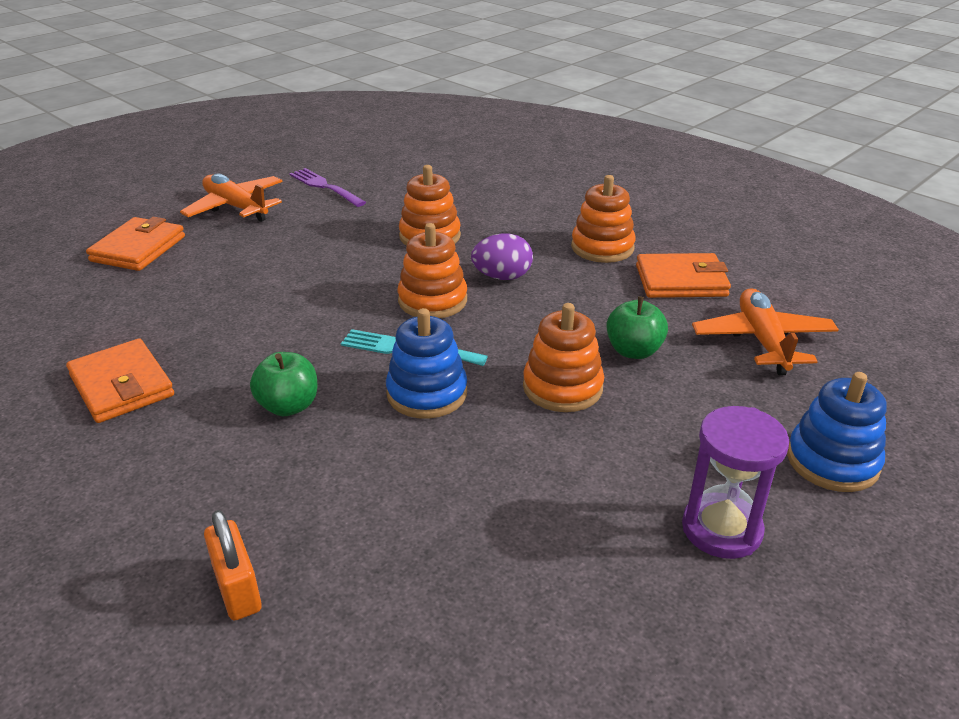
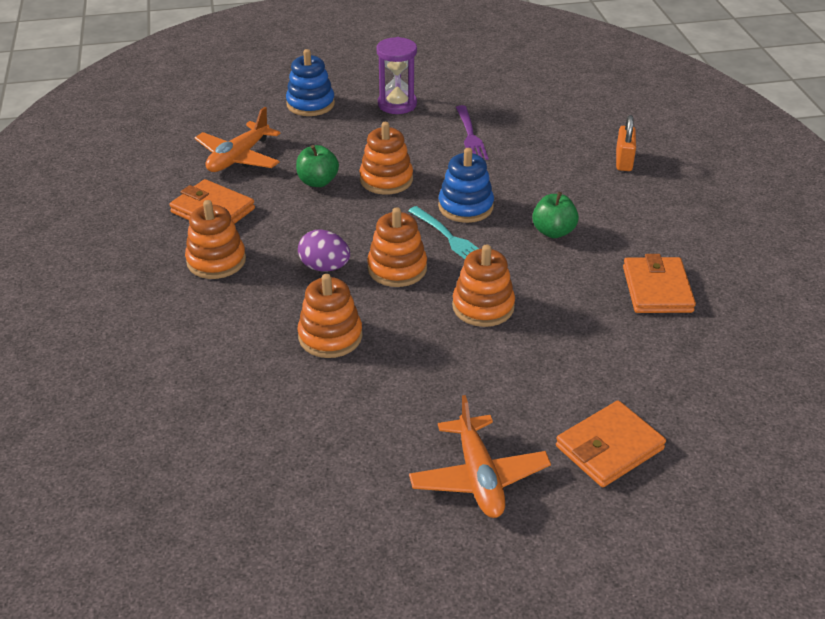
camera: 145 degrees left, 5 degrees up
(314, 300) = (483, 306): none -> orange stacking toy
(325, 187) = (357, 469): purple fork -> purple fork (470, 135)

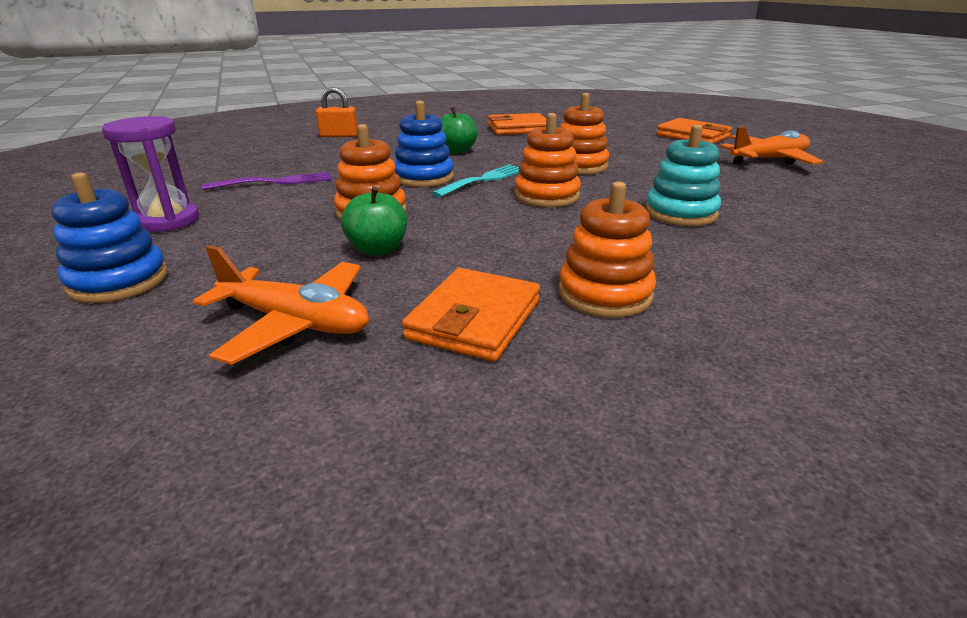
camera: 100 degrees left, 10 degrees down
(325, 267) = (568, 226): purple egg -> none
(330, 336) = (680, 213): orange stacking toy -> turquoise stacking toy

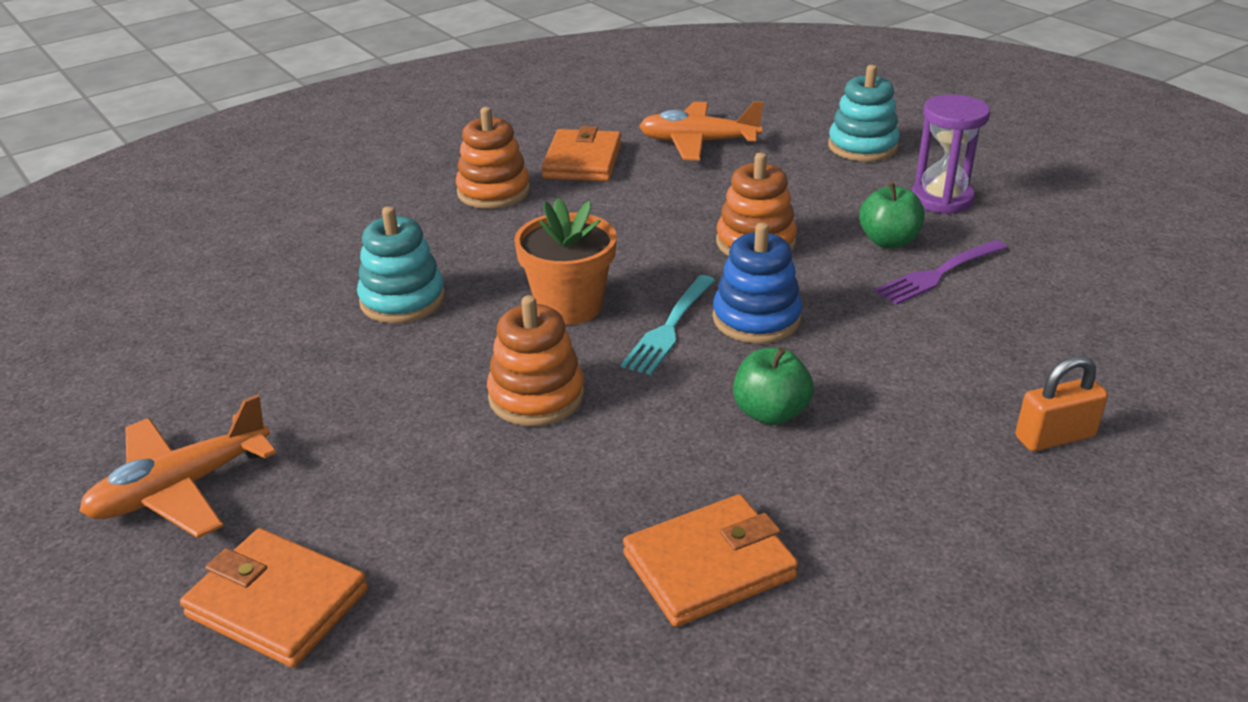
camera: 165 degrees right, 5 degrees up
(118, 281) = (862, 146): blue stacking toy -> turquoise stacking toy
(377, 249) = (701, 201): green apple -> green apple (888, 241)
(546, 196) = (569, 306): orange stacking toy -> orange flower pot

